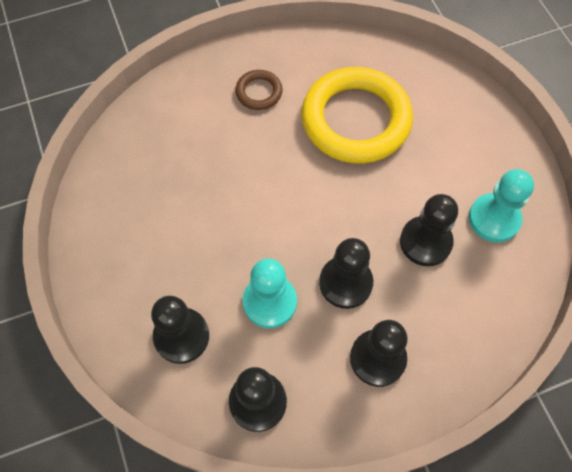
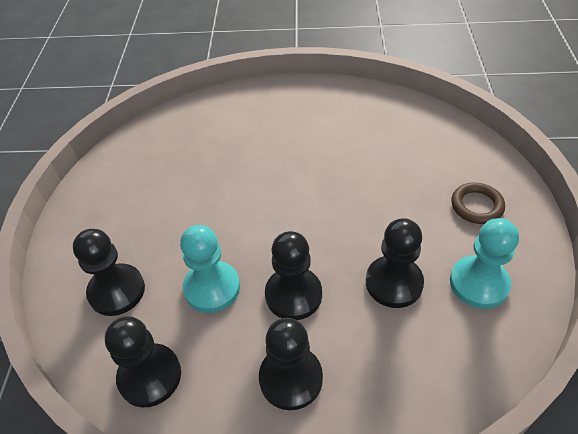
camera: 25 degrees right, 15 degrees down
(259, 92) = (294, 119): brown ring -> brown ring (476, 206)
(356, 120) = (372, 160): yellow ring -> none

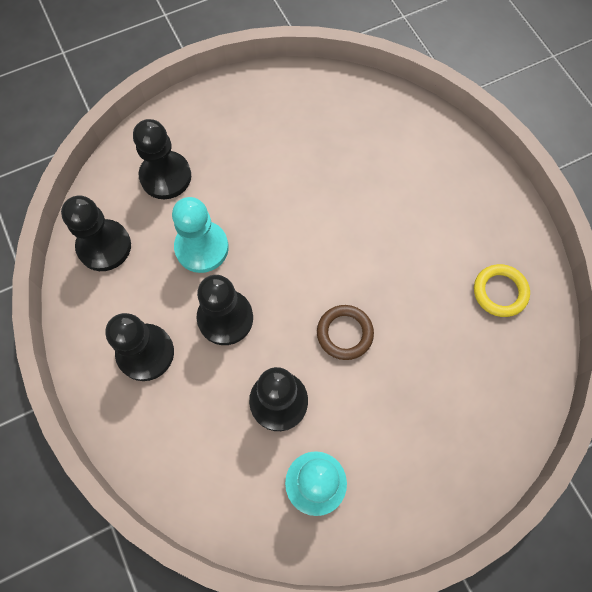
camera: 60 degrees right, 20 degrees up
(371, 116) = (500, 292): none -> yellow ring
(476, 206) = (419, 453): brown ring -> brown ring (344, 333)

